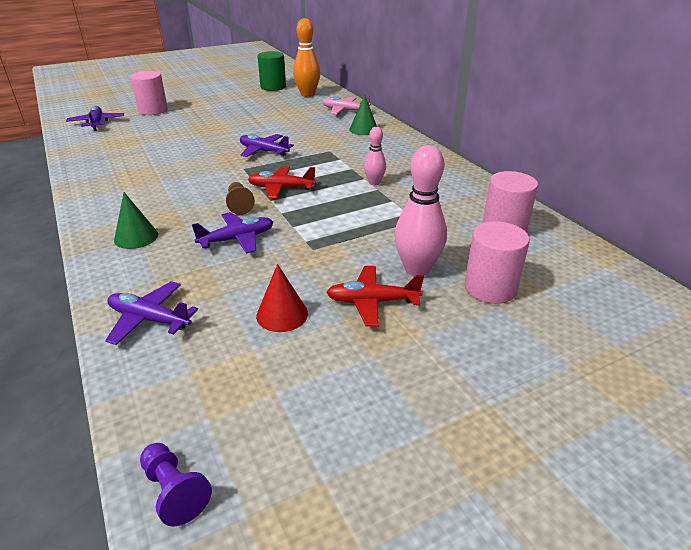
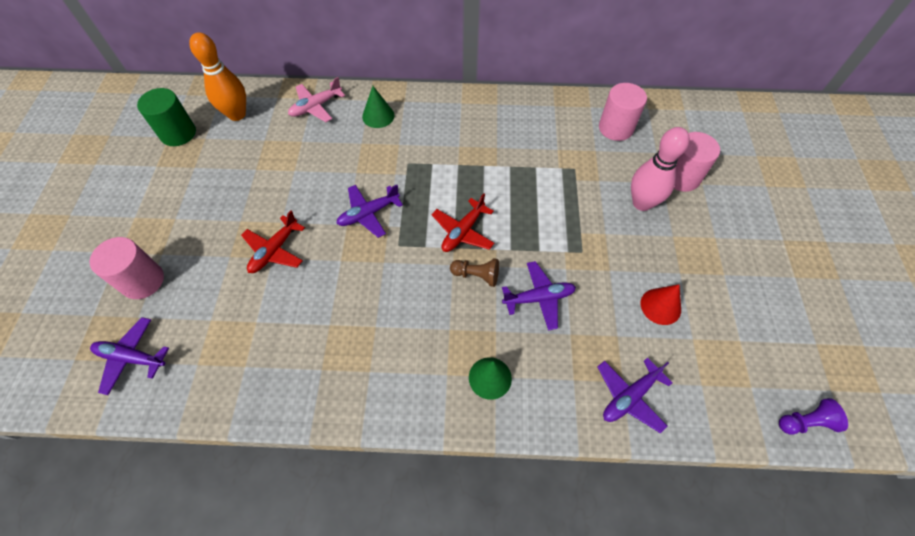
camera: 60 degrees left, 25 degrees up
(237, 239) = (539, 298): purple plane -> purple plane turned 75 degrees clockwise
(372, 302) = (668, 247): red plane -> red plane (275, 250)
(374, 182) = (496, 162): pink bowling pin -> none

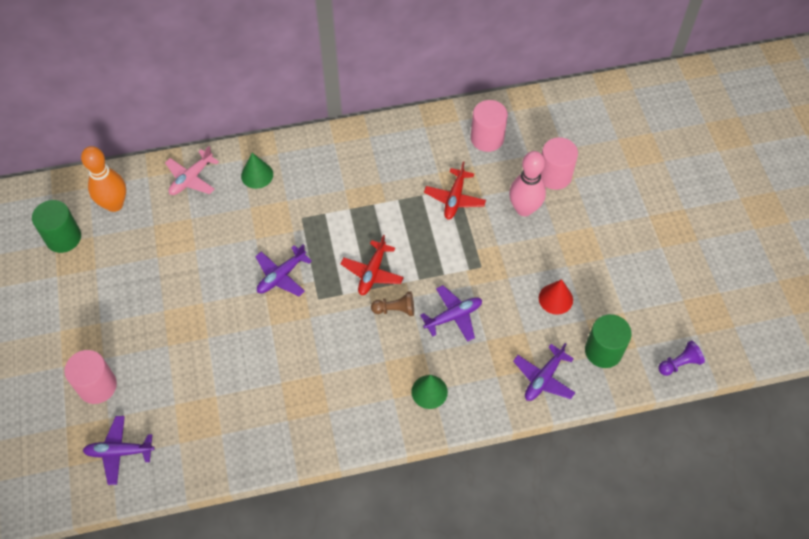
camera: 15 degrees left, 0 degrees up
(275, 250) = (207, 330): red plane -> red plane (454, 198)
(709, 381) = (603, 351): none -> green cylinder

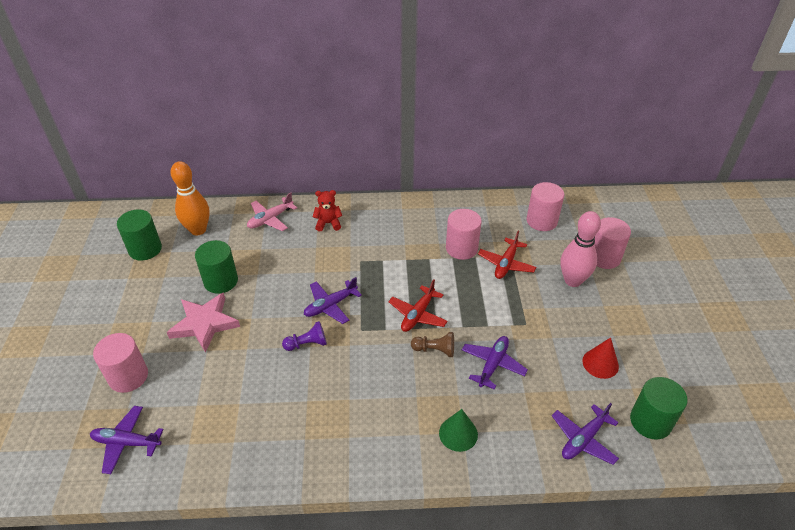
camera: 10 degrees right, 15 degrees down
(156, 317) = (204, 324): none -> pink star
(159, 264) = (221, 281): none -> green cylinder
(257, 175) = (328, 223): green cone -> red teddy bear
(406, 186) = (461, 248): none -> pink cylinder
(453, 316) = (493, 365): purple plane -> purple plane turned 45 degrees counterclockwise
(679, 363) = (737, 447): purple pawn -> purple pawn (307, 344)

